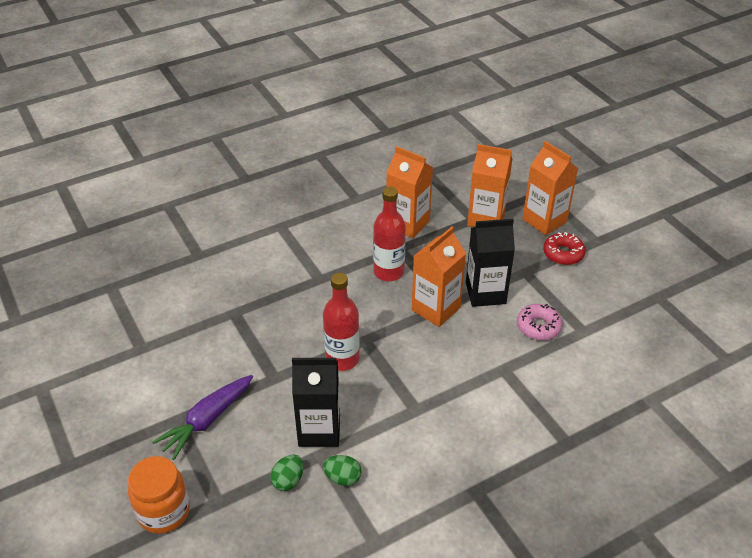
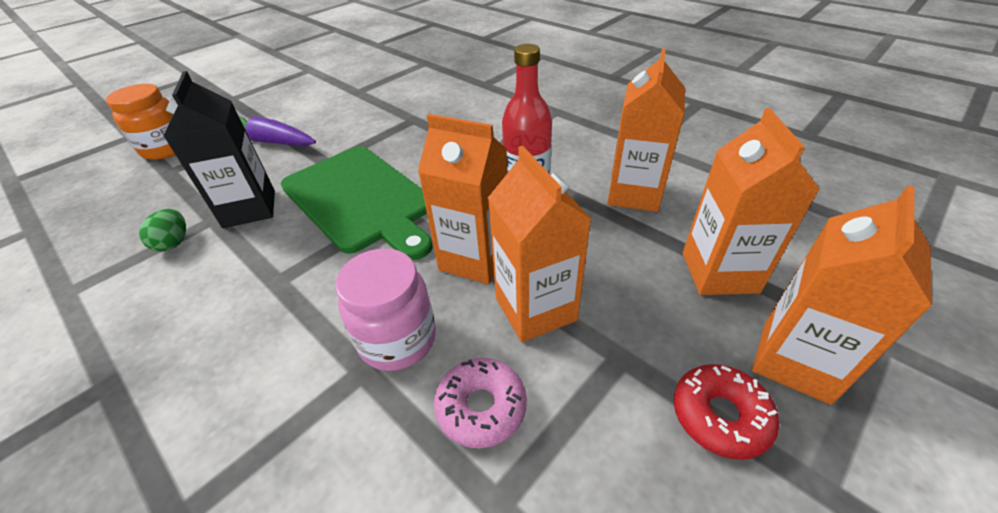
camera: 75 degrees right, 0 degrees up
(288, 480) = (182, 205): green egg -> none
(342, 359) = (360, 199): red bottle -> green cutting board
(485, 293) = (535, 309): black carton -> orange carton
(487, 352) = (398, 340): none -> pink jar

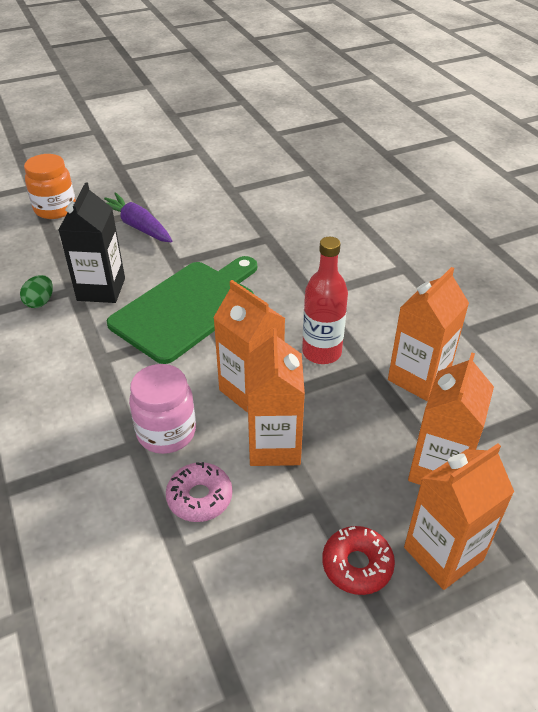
camera: 20 degrees right, 0 degrees up
(360, 199) = (187, 308): green cutting board -> green cutting board turned 120 degrees counterclockwise

